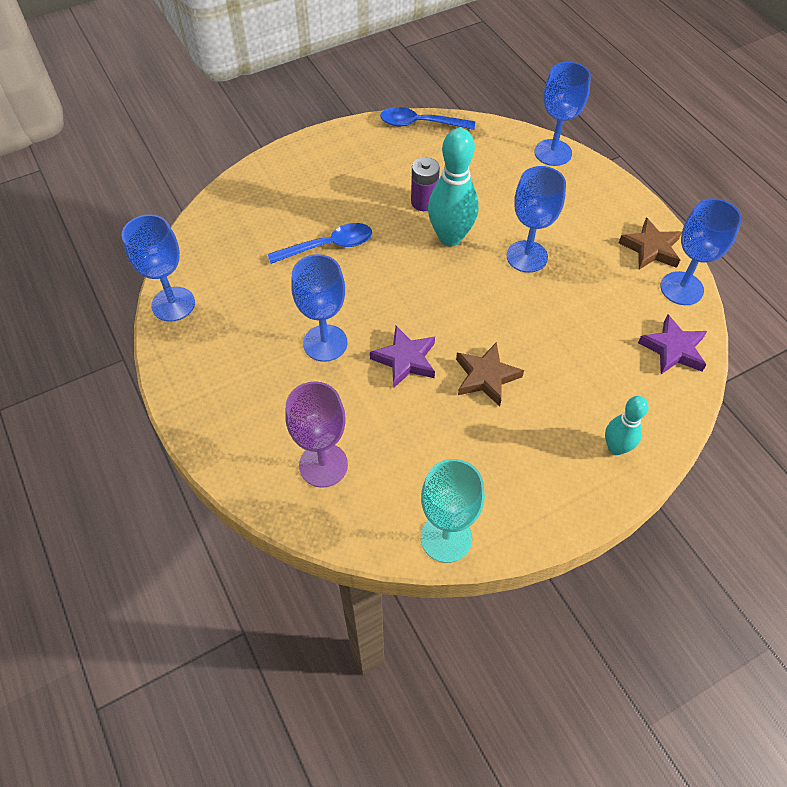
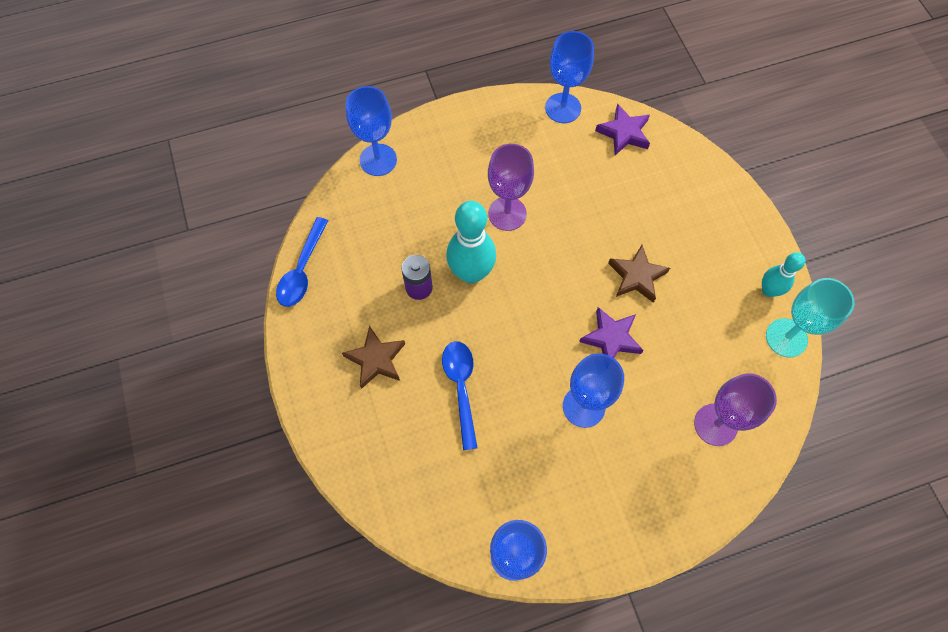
camera: 80 degrees left, 10 degrees up
(527, 256) = (507, 214): blue goblet -> purple goblet
(616, 447) = (712, 199): turquoise bowling pin -> turquoise bowling pin (768, 290)
(651, 248) = (515, 116): brown star -> brown star (376, 359)

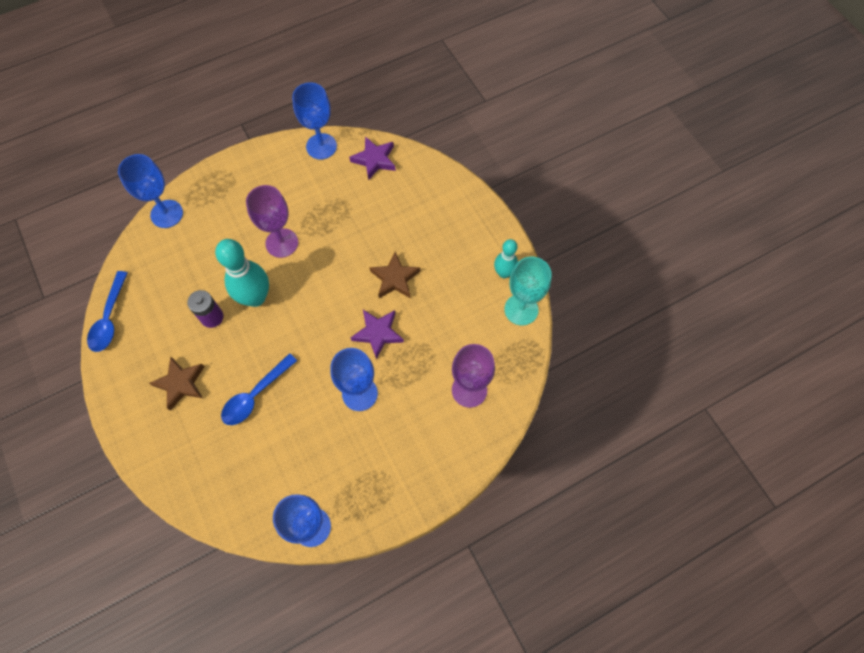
camera: 10 degrees left, 0 degrees up
(461, 387) = (255, 395): blue spoon -> blue spoon turned 120 degrees counterclockwise

